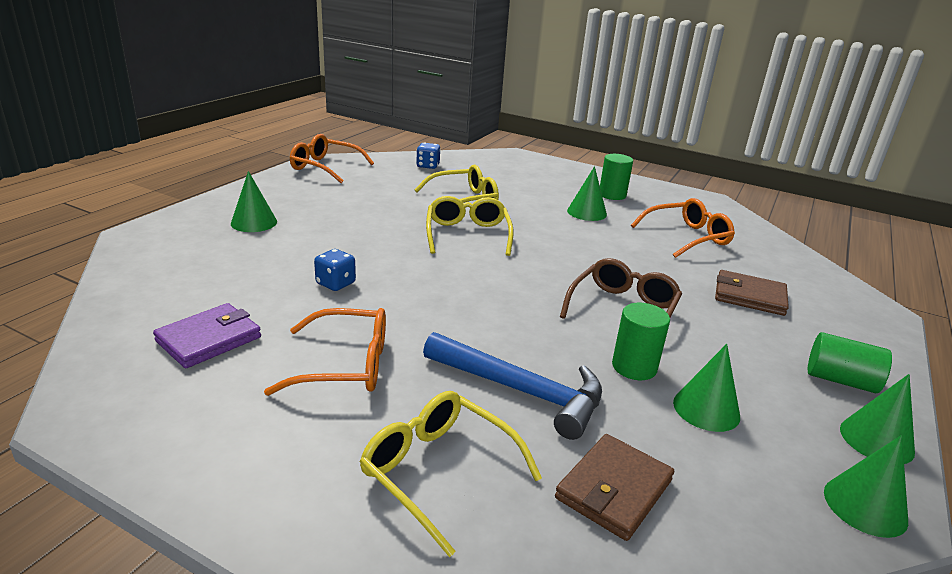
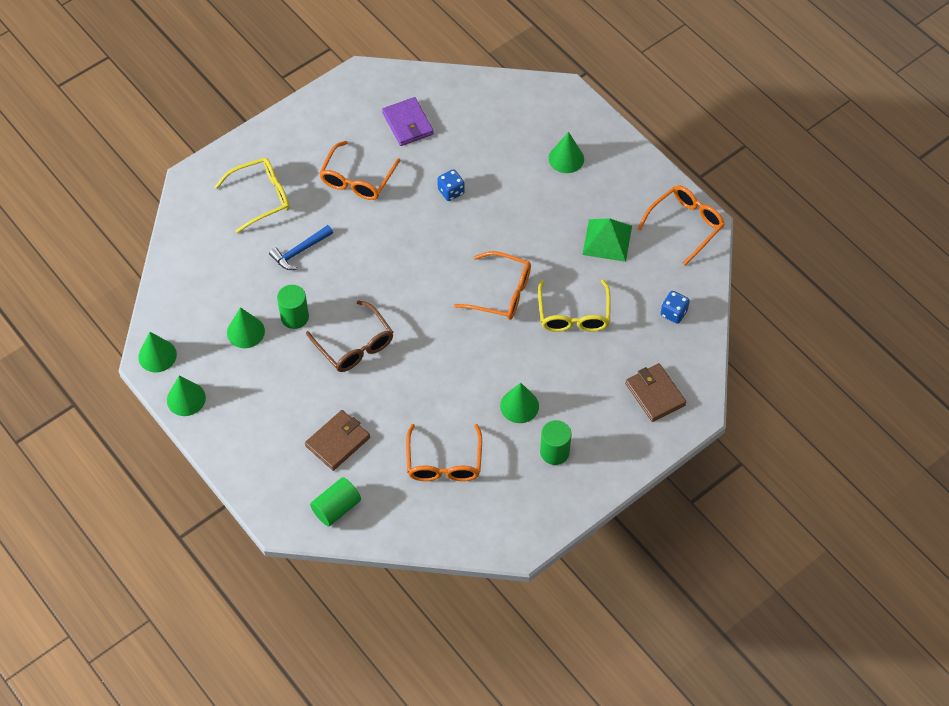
camera: 115 degrees right, 30 degrees up
(362, 194) = (607, 240): none -> green pyramid
(467, 235) = (501, 293): yellow glasses -> orange glasses
(521, 391) = (300, 251): blue hammer -> blue hammer, size x0.62
(614, 489) = (217, 259): brown wallet -> brown wallet (655, 394)
(840, 380) = (233, 423): green cylinder -> green cylinder (336, 508)

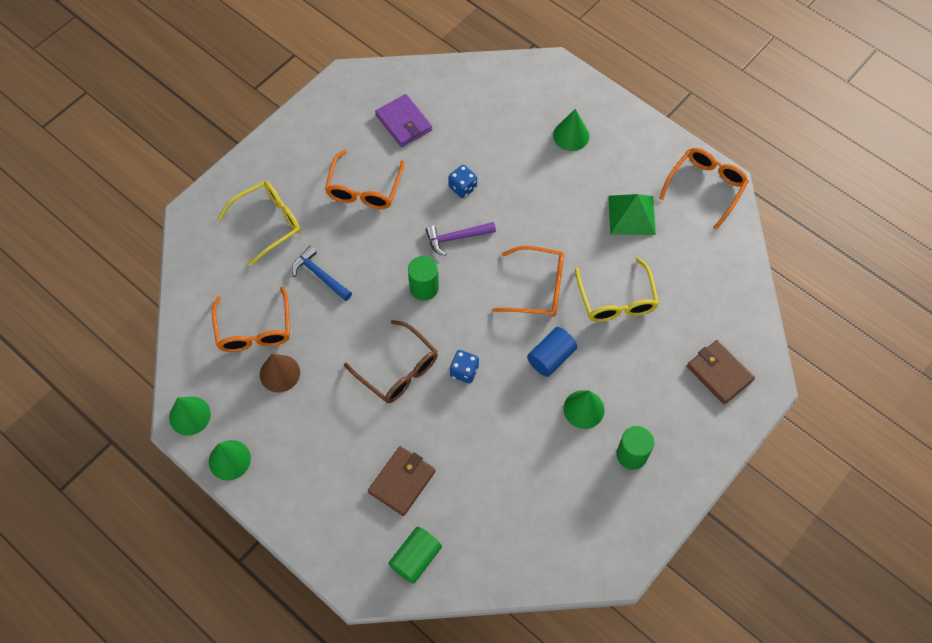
camera: 10 degrees left, 5 degrees up
(245, 332) = (279, 373): green cone -> brown cone
(294, 317) = (328, 348): green cylinder -> green cylinder (424, 287)
(300, 251) = (320, 275): blue hammer -> blue hammer turned 90 degrees clockwise
(435, 236) = (456, 238): none -> purple hammer
(444, 462) = (519, 486): orange glasses -> orange glasses (254, 329)
(499, 356) = (551, 357): none -> blue cylinder
(673, 313) = (716, 282): blue dice -> blue dice (464, 371)

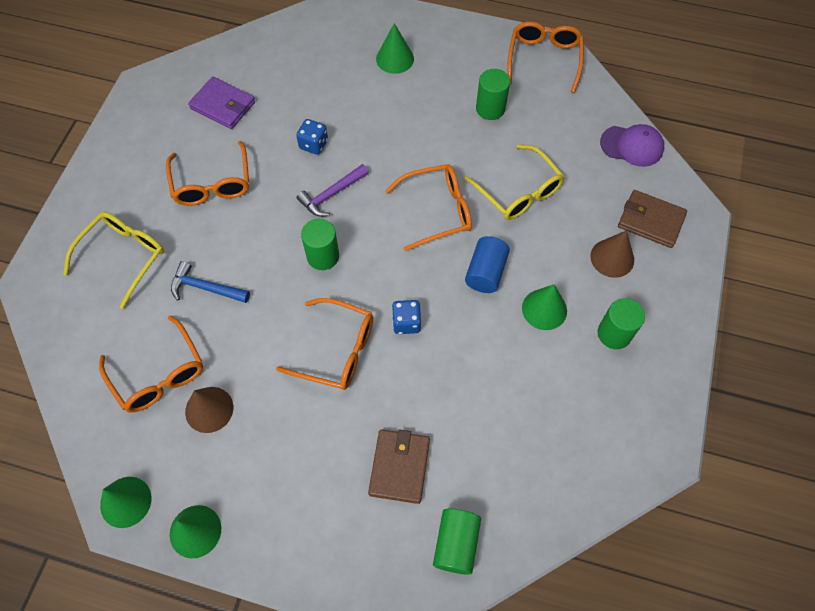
camera: 25 degrees left, 0 degrees up
(398, 370) = (337, 350): brown glasses -> orange glasses
(632, 215) = (490, 108): green pyramid -> green cylinder
(666, 391) = (612, 258): none -> brown cone
(741, 300) = (632, 146): none -> purple cap

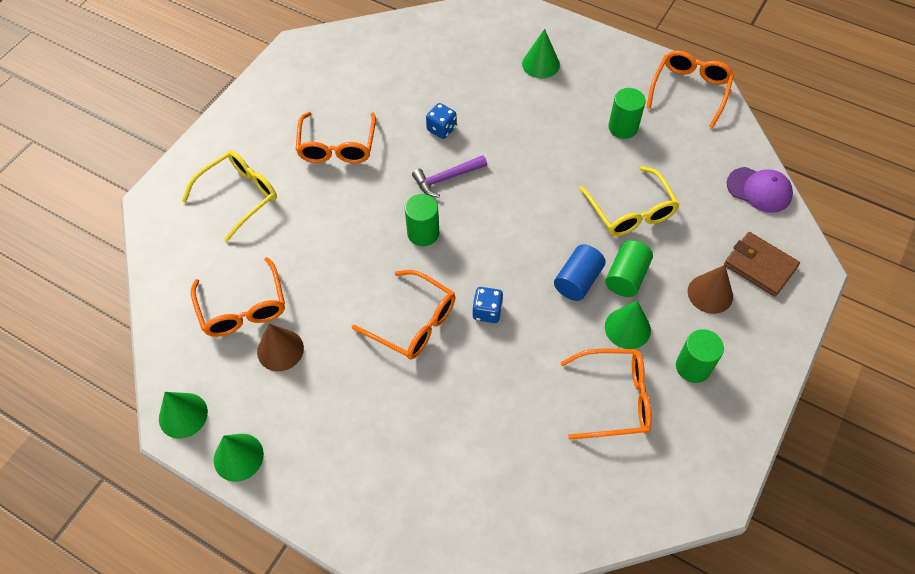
camera: 15 degrees right, 5 degrees down
(206, 288) = (306, 239): blue hammer -> none
(223, 105) = (366, 78): purple wallet -> none
(399, 467) = (444, 444): brown wallet -> none
(437, 211) = (545, 213): orange glasses -> orange glasses (614, 398)
(456, 544) = (481, 530): green cylinder -> green cylinder (626, 277)

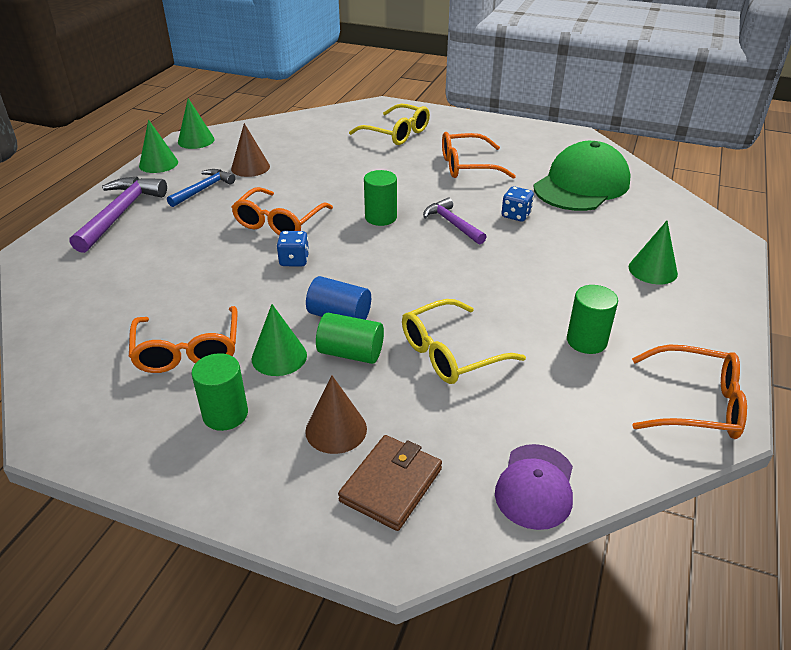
camera: 80 degrees right, 20 degrees down
(243, 308) = (288, 148): orange glasses -> none
(322, 399) = (203, 189): none -> blue hammer
(359, 488) = (120, 214): none -> purple hammer
(399, 70) = (581, 185): none -> green cap

